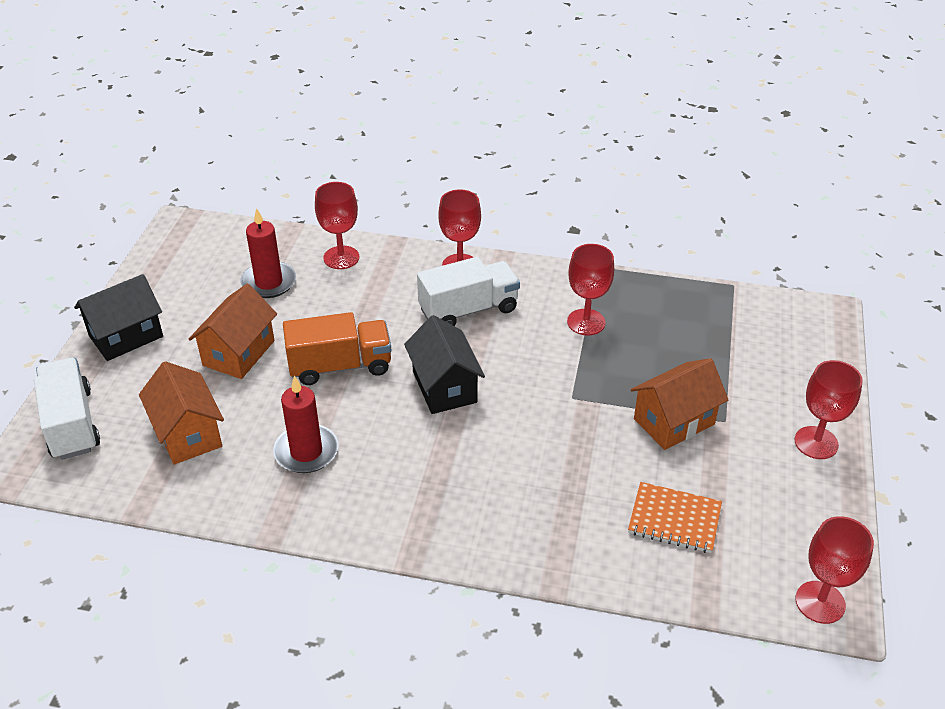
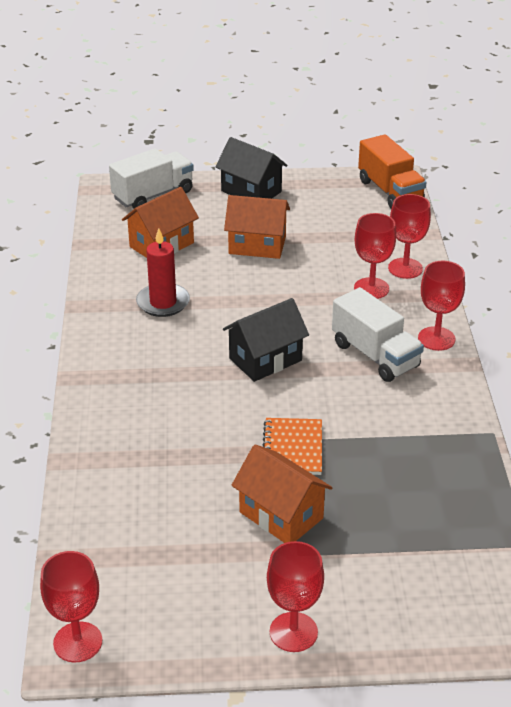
camera: 75 degrees right, 5 degrees down
(269, 282) = (349, 239): red candle -> none
(340, 366) = (265, 298): orange truck -> orange truck (390, 191)
(586, 322) = (398, 435): red goblet -> red goblet (371, 288)
(674, 519) = (153, 528): orange notebook -> orange notebook (293, 448)

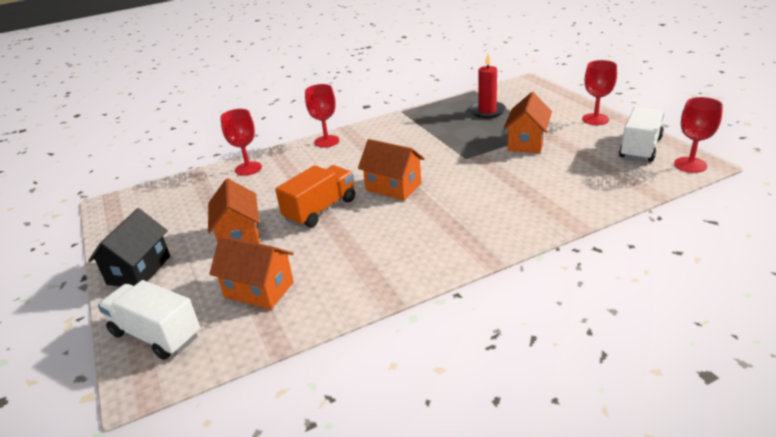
camera: 110 degrees left, 5 degrees down
(163, 302) = (354, 254): red candle -> red candle (487, 111)
(265, 359) = (393, 187): black house -> orange house
(293, 448) = (471, 154): orange notebook -> none
(371, 288) = (281, 173): red goblet -> none
(375, 355) = (358, 154): white truck -> white truck (640, 148)
(390, 191) = (131, 201): orange truck -> orange truck (320, 210)

